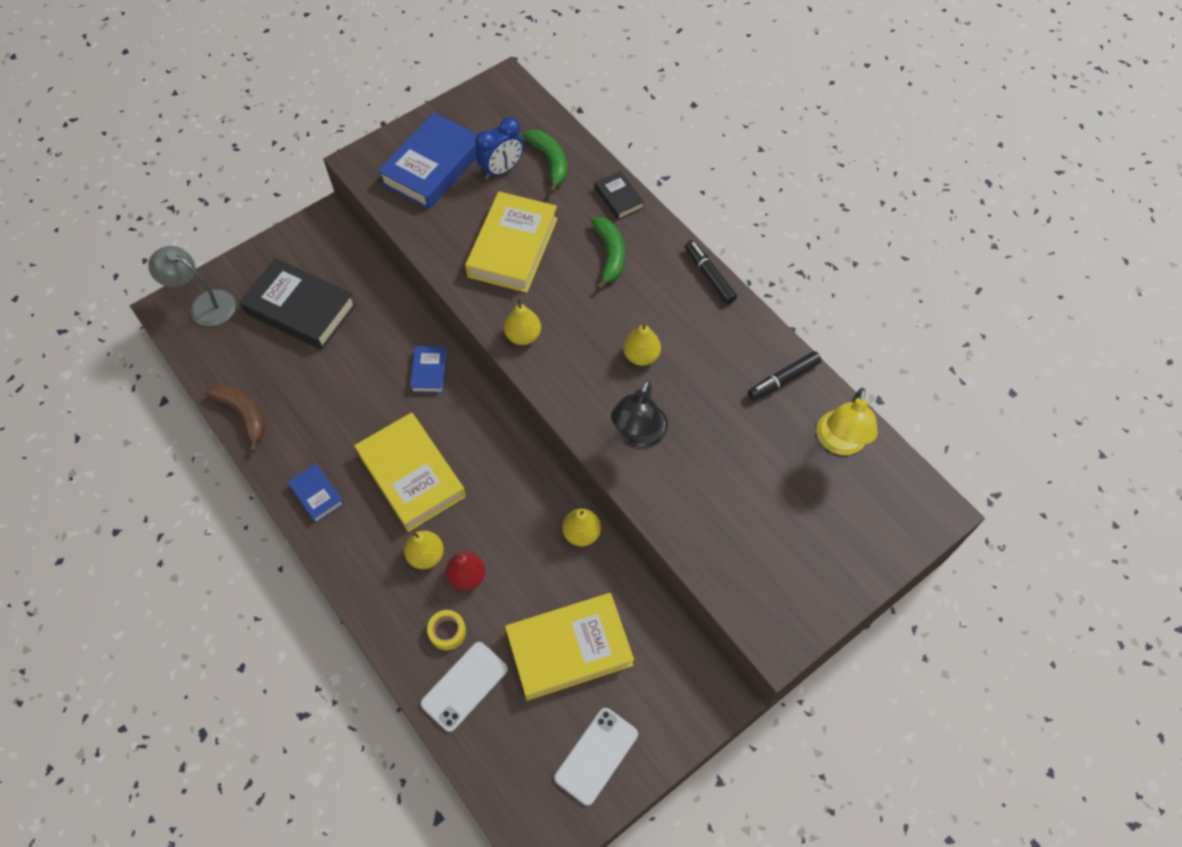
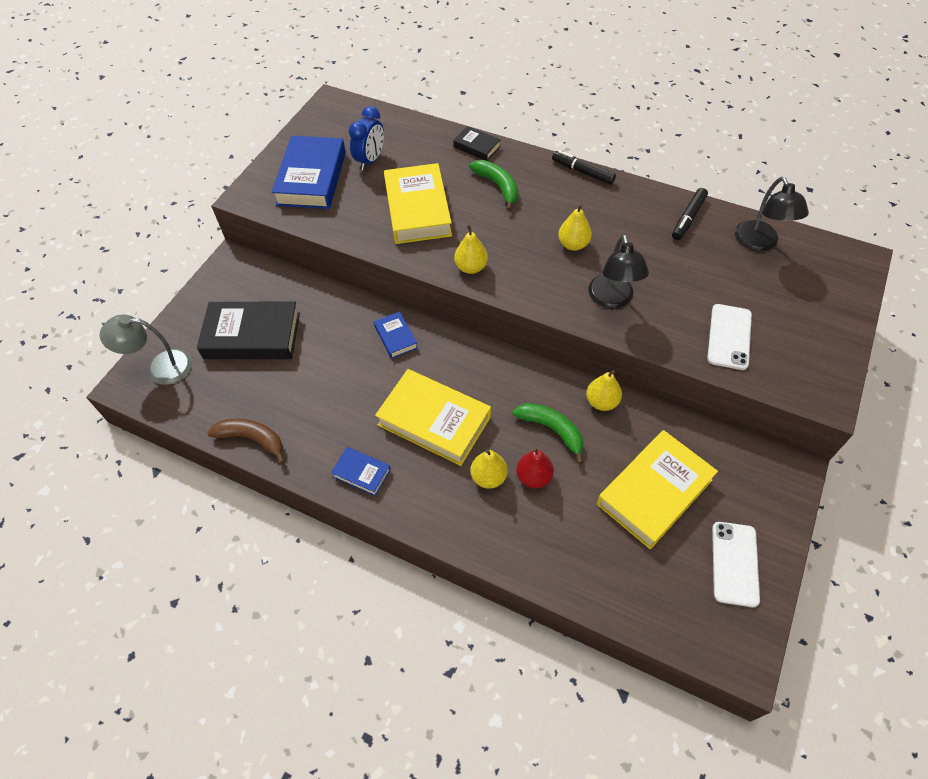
camera: 25 degrees left, 5 degrees down
(447, 632) = (548, 528): yellow tape -> none
(464, 686) = (592, 564): white phone -> white phone (729, 337)
(550, 162) = (405, 142): green banana -> green banana (552, 430)
(839, 443) = (759, 243): yellow lamp -> black lamp

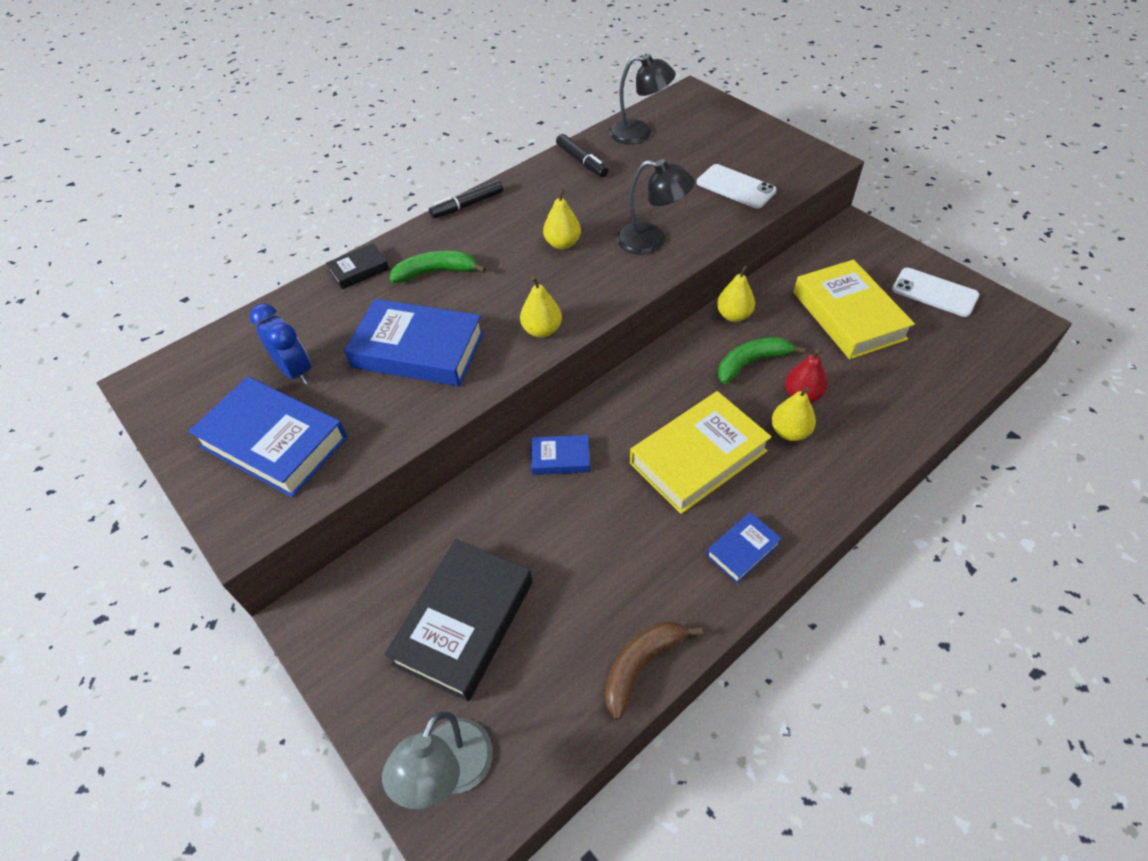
camera: 65 degrees left, 5 degrees down
(417, 209) = (418, 350): yellow book -> blue book

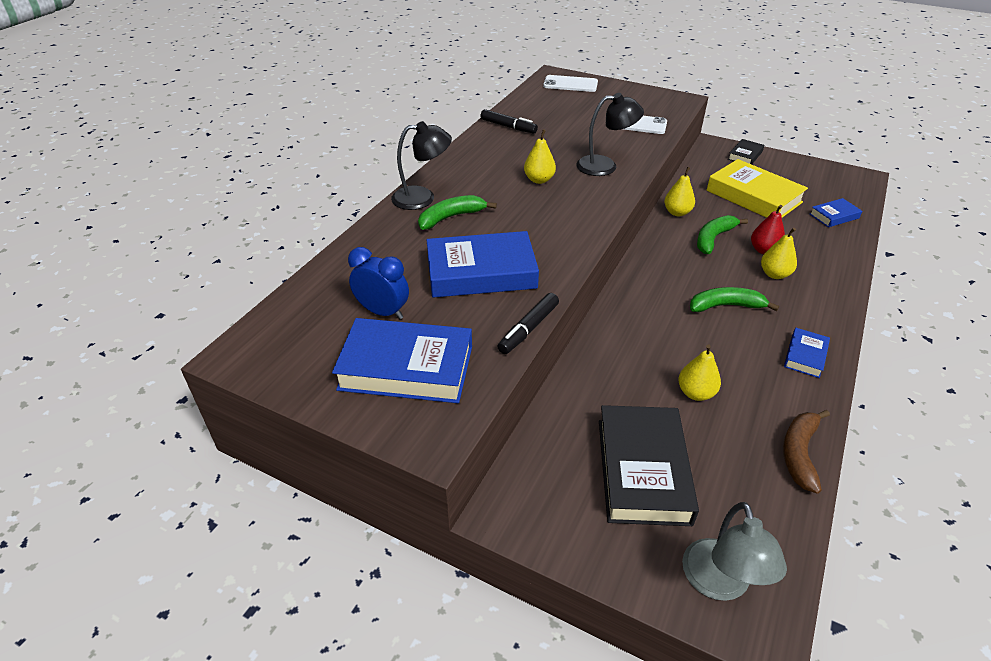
camera: 25 degrees left, 10 degrees down
(359, 270) = (381, 229): black book -> black book (745, 155)
(467, 205) = (439, 169): black marker -> black marker (528, 329)
(542, 330) = (571, 237): yellow pear -> yellow pear (695, 393)
(560, 458) = (626, 334): blue book -> blue book (834, 216)
(639, 133) = (538, 103): black lamp -> black lamp (422, 198)
(698, 457) = (726, 306): yellow book -> green banana
(934, 292) = (796, 172): white phone -> white phone (570, 84)

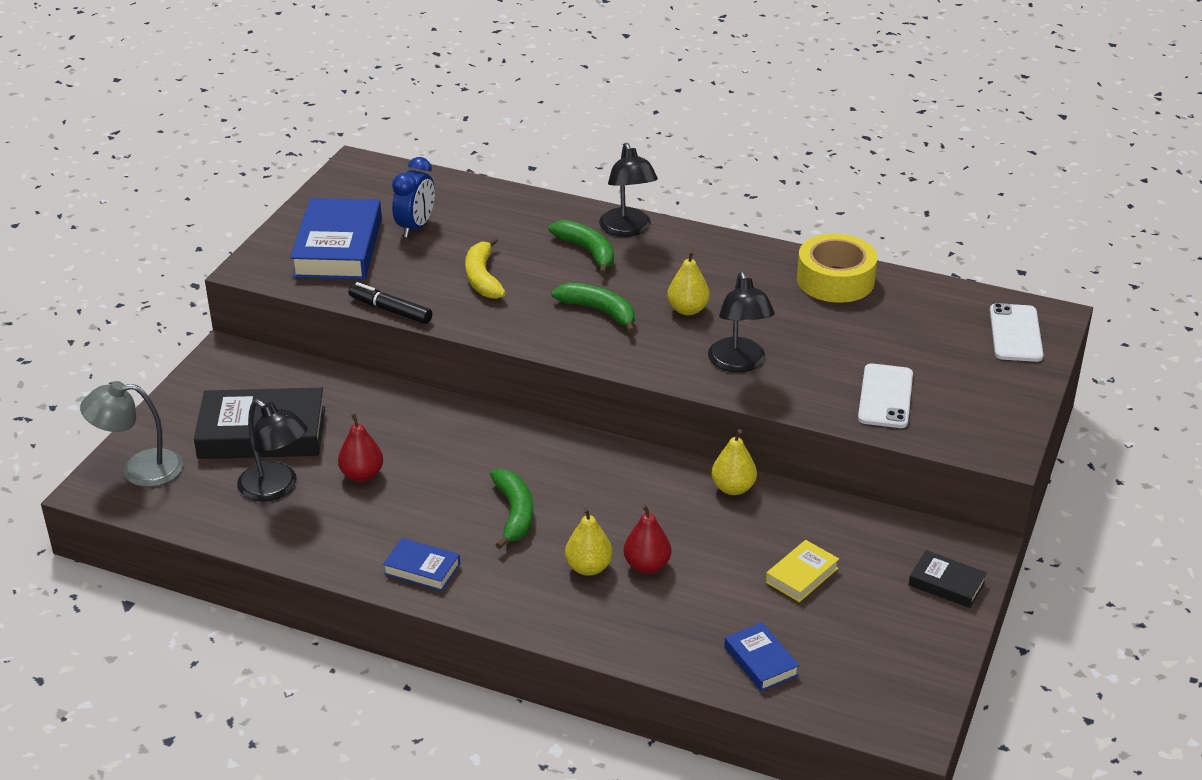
camera: 85 degrees right, 5 degrees down
(481, 272) = (482, 278): blue book -> yellow banana
(508, 127) = (835, 280): black marker -> yellow tape
(695, 393) = (362, 475): yellow pear -> red pear
(713, 238) = (669, 518): green banana -> green banana (599, 311)
(726, 454) = (276, 488): none -> black lamp
(753, 196) = (801, 575): yellow book -> yellow book, size x0.49
(799, 453) = (273, 539): brown banana -> none

